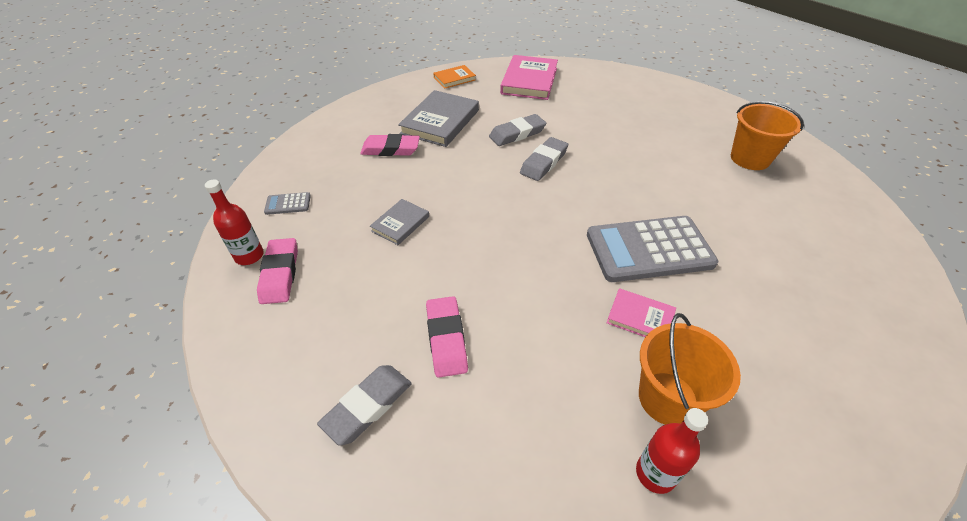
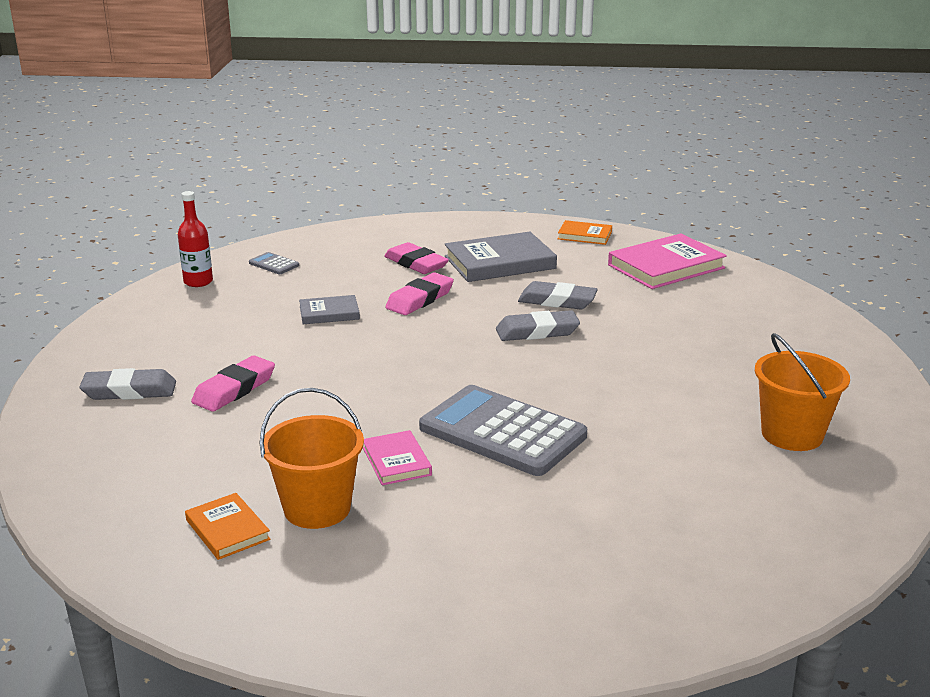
camera: 45 degrees right, 20 degrees down
(280, 274) = (199, 300): pink eraser -> pink eraser (420, 299)
(655, 473) = (227, 530): red bottle -> orange book

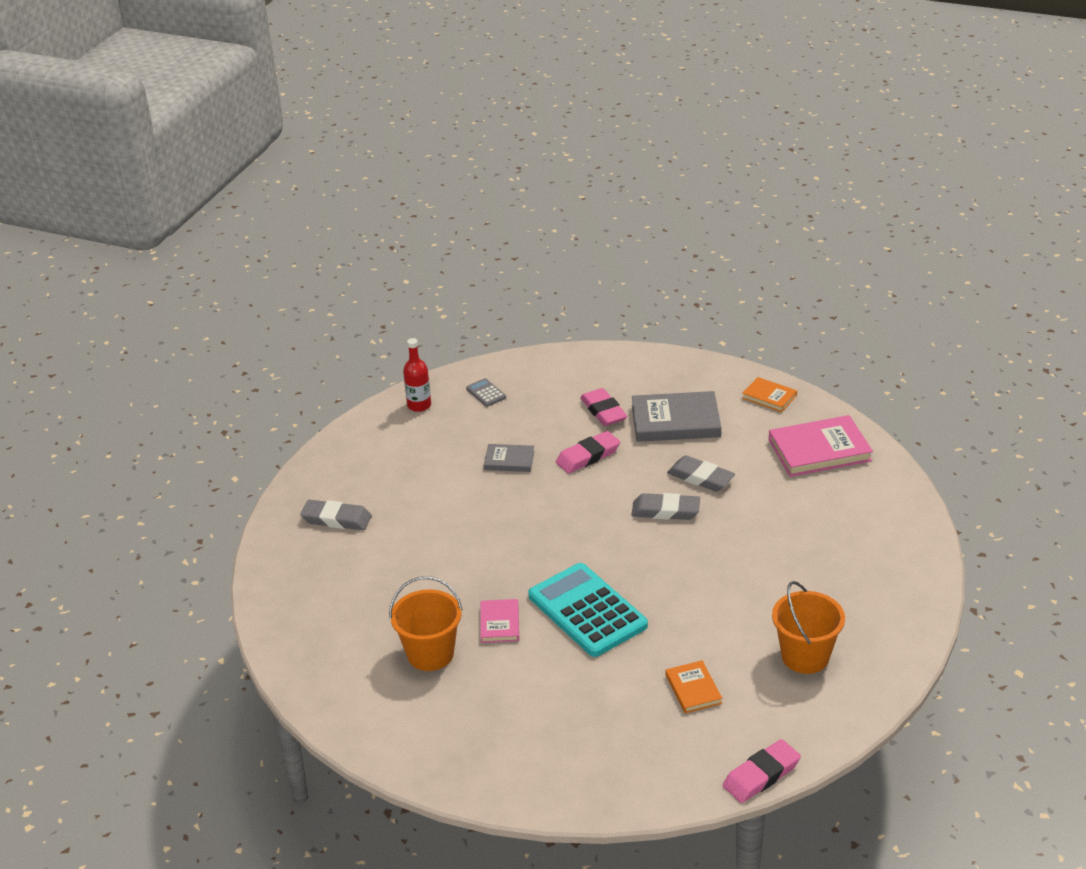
camera: 20 degrees right, 10 degrees up
(227, 530) = (367, 659): orange book -> orange book (693, 689)
(234, 389) = (410, 531): pink eraser -> pink eraser (761, 775)
(502, 432) = (587, 611): grey calculator -> turquoise calculator

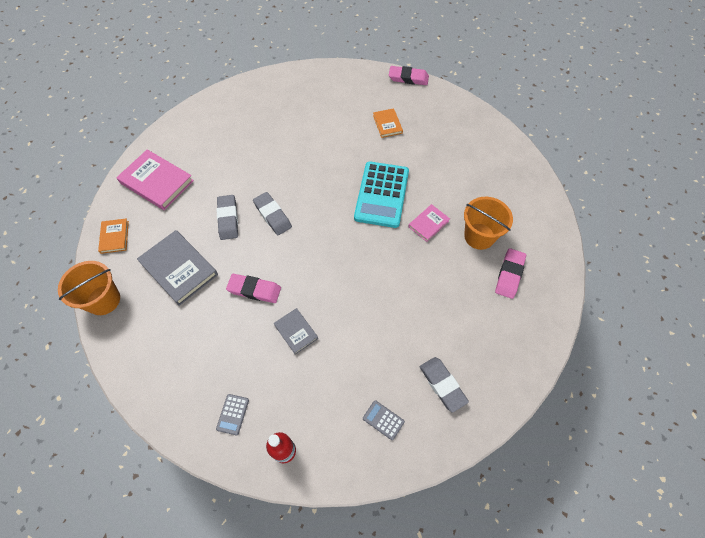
camera: 135 degrees left, 25 degrees up
(363, 468) = (383, 420): none -> grey calculator
(603, 411) = (198, 318): pink eraser -> pink eraser (509, 275)
(693, 689) = (387, 124): orange book -> orange book turned 45 degrees counterclockwise
(805, 656) = (327, 101): orange bucket -> orange bucket (103, 300)

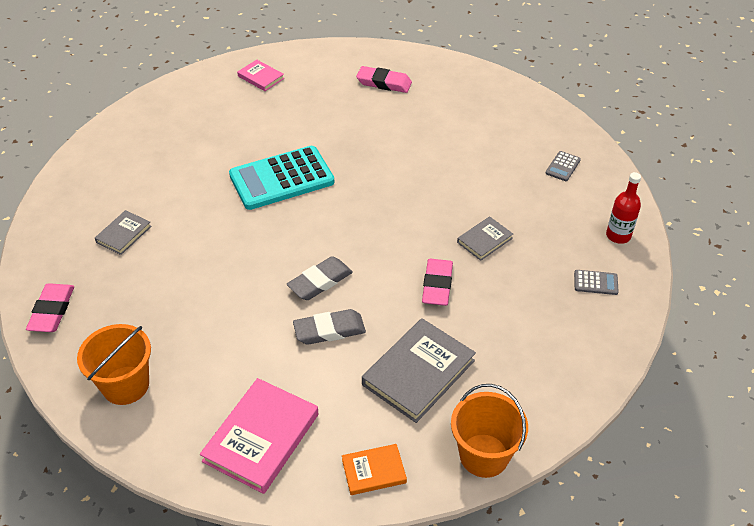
camera: 95 degrees left, 15 degrees down
(334, 110) = (124, 234): none -> grey book
(382, 195) = (281, 179): turquoise calculator -> turquoise calculator turned 150 degrees clockwise
(387, 124) = (159, 178): orange book -> none
(408, 78) = (71, 161): pink eraser -> pink eraser (52, 311)
(428, 224) = (324, 139): pink book -> pink book (261, 77)
(442, 385) = (515, 128): grey eraser -> none
(479, 236) = (337, 102): orange bucket -> orange bucket (125, 385)

